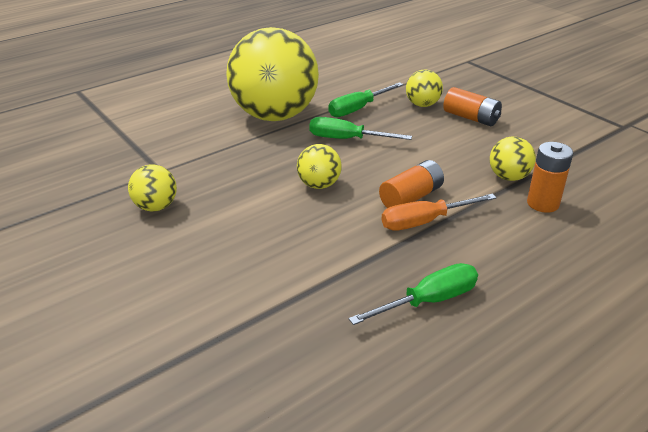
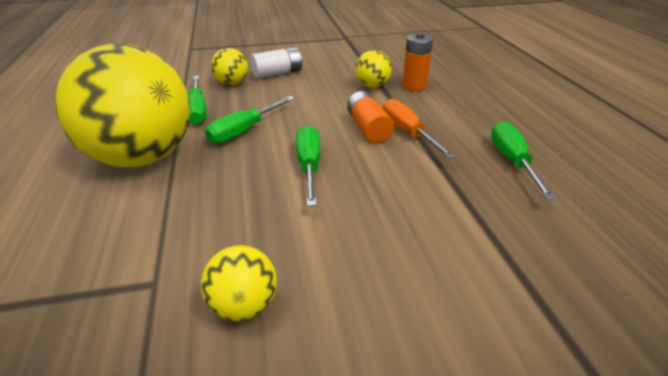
camera: 65 degrees left, 0 degrees up
(319, 185) = (309, 166): yellow ball -> green screwdriver
(425, 222) = (407, 133): orange screwdriver -> orange screwdriver turned 150 degrees clockwise
(471, 118) = (277, 73): orange battery -> white battery

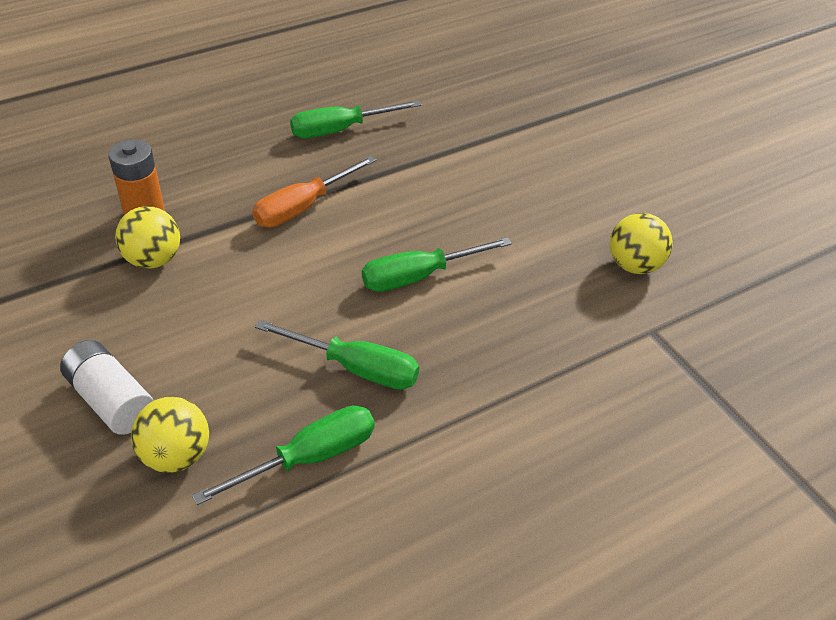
camera: 110 degrees left, 10 degrees up
(142, 158) = (476, 455): yellow ball -> none
(368, 128) = (303, 242): orange battery -> none

